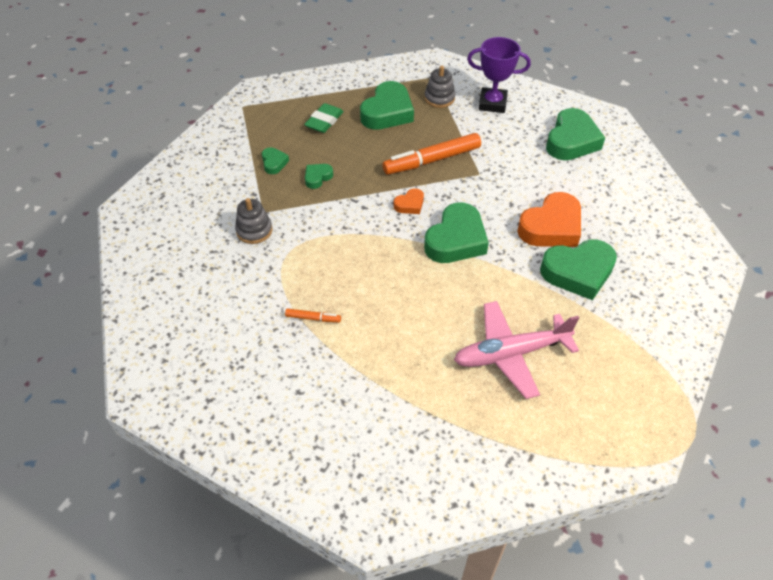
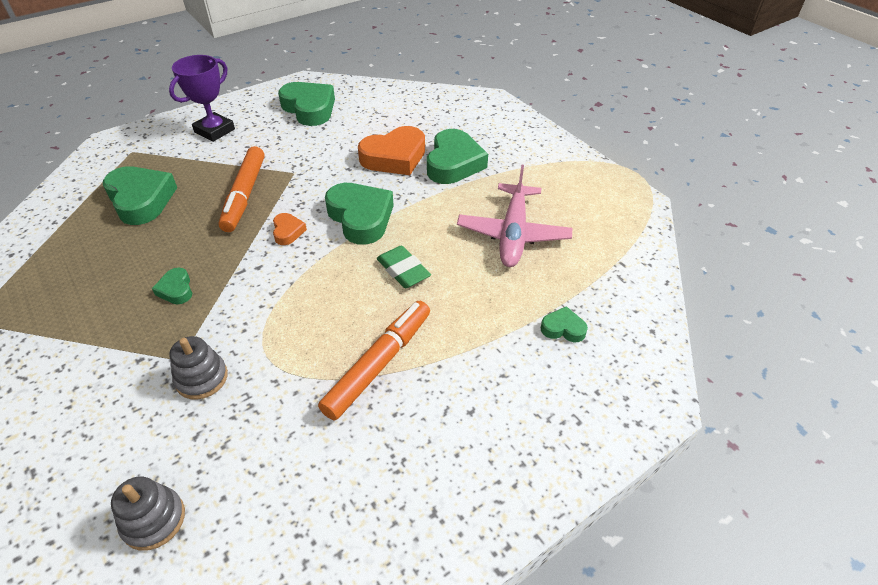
camera: 65 degrees left, 5 degrees down
(274, 163) = (109, 322): green heart -> green heart (563, 328)
(313, 318) = (379, 364): orange marker -> orange marker, size x2.23
(324, 121) = (93, 253): green eraser -> green eraser (403, 270)
(439, 98) = (166, 159): grey stacking toy -> grey stacking toy (154, 520)
(551, 227) = (394, 157): orange heart -> orange heart turned 75 degrees clockwise

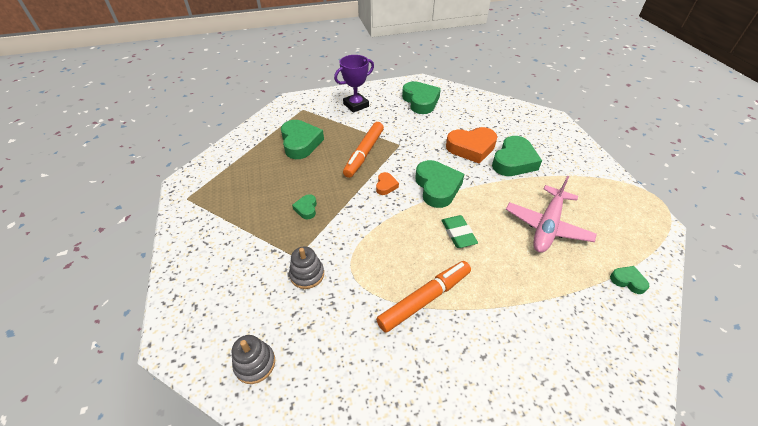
camera: 20 degrees right, 0 degrees up
(563, 328) = (570, 312): green heart -> green heart (627, 281)

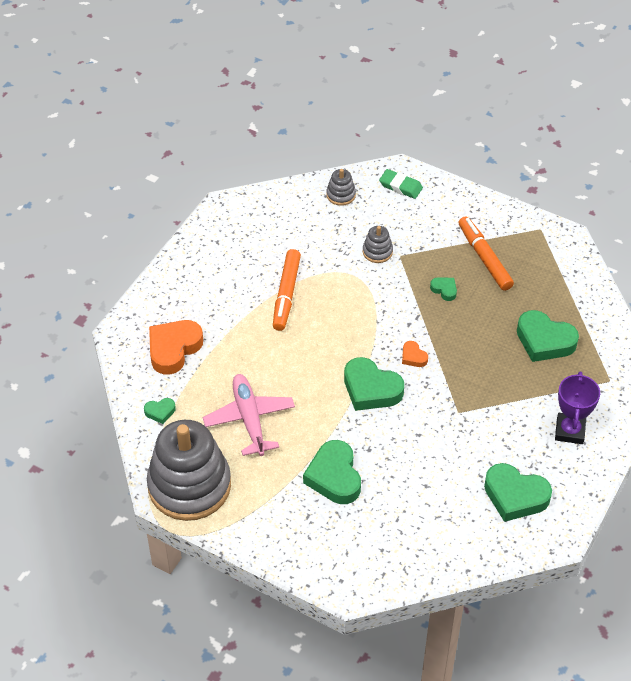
camera: 135 degrees right, 5 degrees up
(364, 153) = (474, 375): orange marker -> orange marker (484, 258)
(458, 233) = (311, 358): green eraser -> green eraser (400, 186)
(471, 148) = (389, 463): orange heart -> orange heart (173, 349)
(629, 215) = (189, 485): none -> grey stacking toy

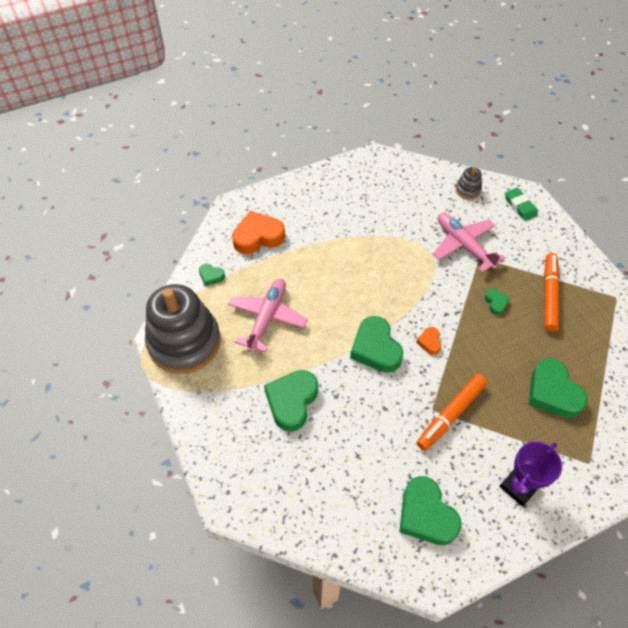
camera: 35 degrees right, 5 degrees up
(286, 294) = (369, 241): orange marker -> orange marker (450, 414)
(377, 252) = (464, 245): grey stacking toy -> pink plane

